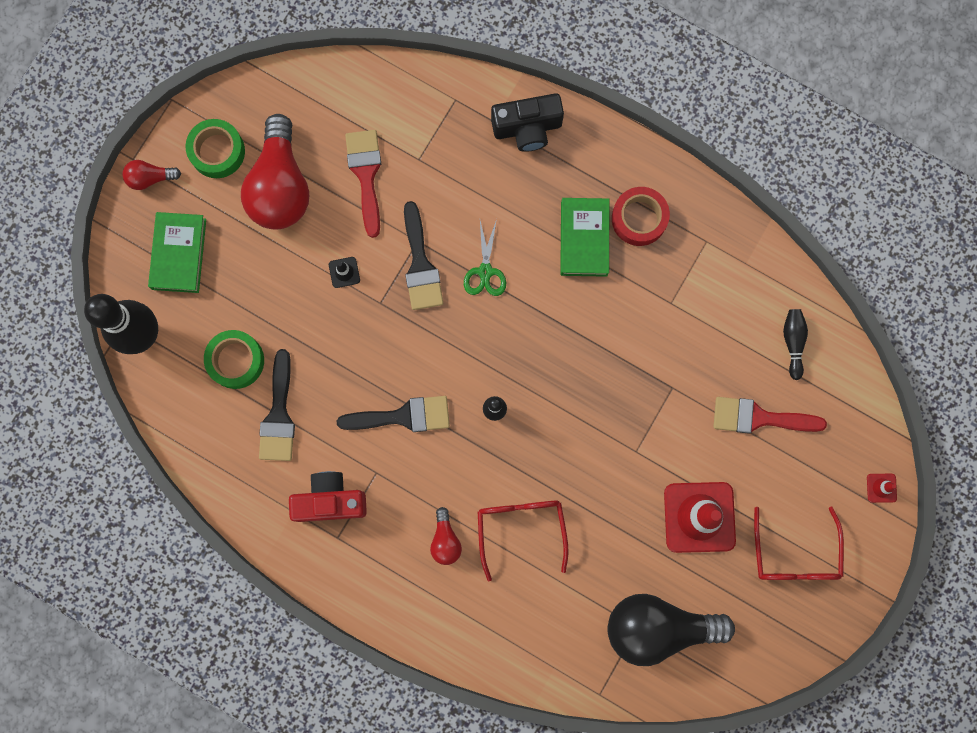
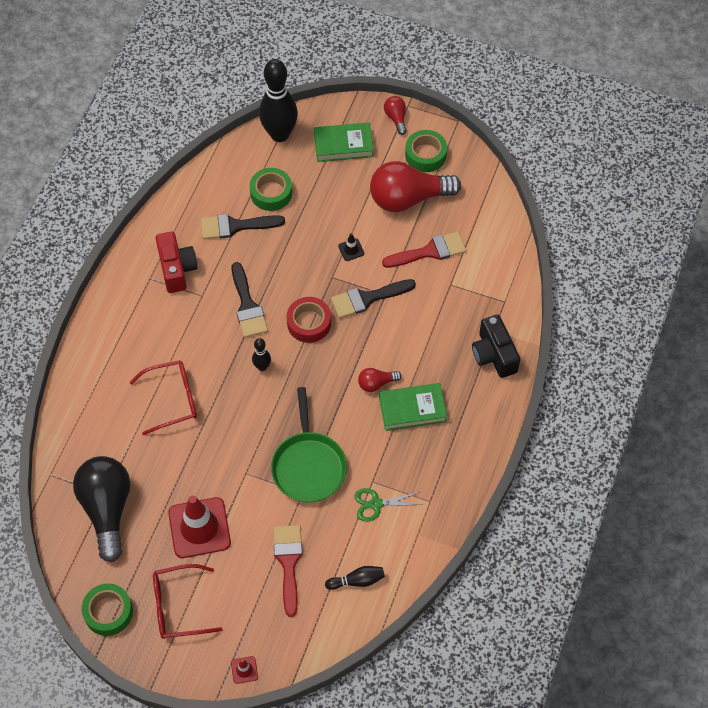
camera: 80 degrees right, 20 degrees down
(445, 540) = (157, 349): red light bulb -> red light bulb (376, 383)
(485, 271) = (371, 343): green scissors -> green scissors (376, 504)
(639, 219) = (438, 447): red tape -> red tape (309, 323)
(639, 375) = (308, 466): none -> green pan
(790, 639) = (108, 612): none -> green tape

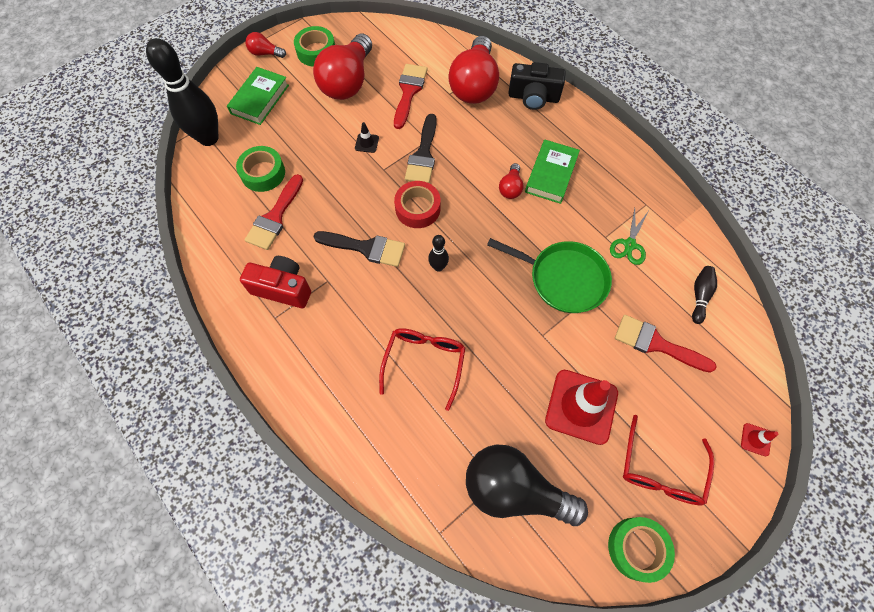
camera: 60 degrees left, 5 degrees up
(235, 226) = (275, 217): black brush -> red brush
(474, 299) = (474, 85): none -> red light bulb

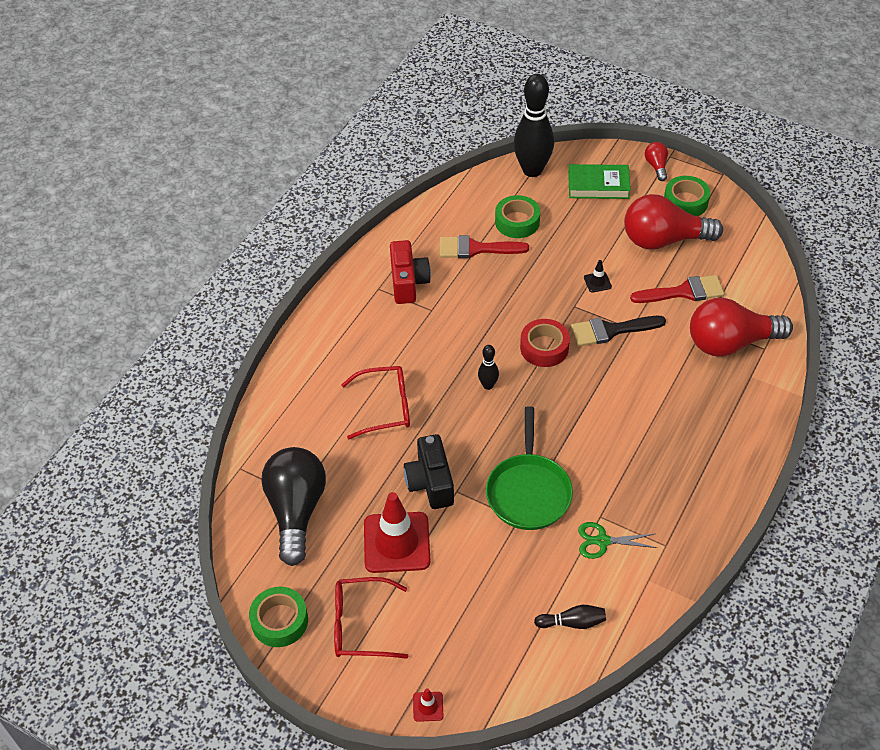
camera: 70 degrees right, 15 degrees down
(366, 248) = (479, 324): black brush -> none
(510, 188) = (613, 415): red light bulb -> none
(533, 97) = (749, 400): black camera -> black camera (430, 482)
(551, 174) = (652, 446): green book -> none
(656, 344) = (494, 592): red brush -> none

